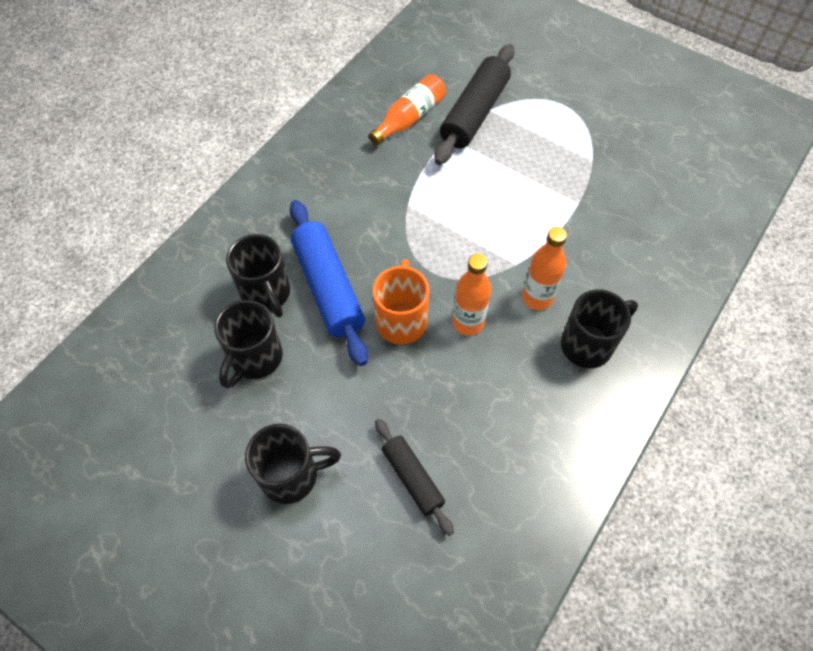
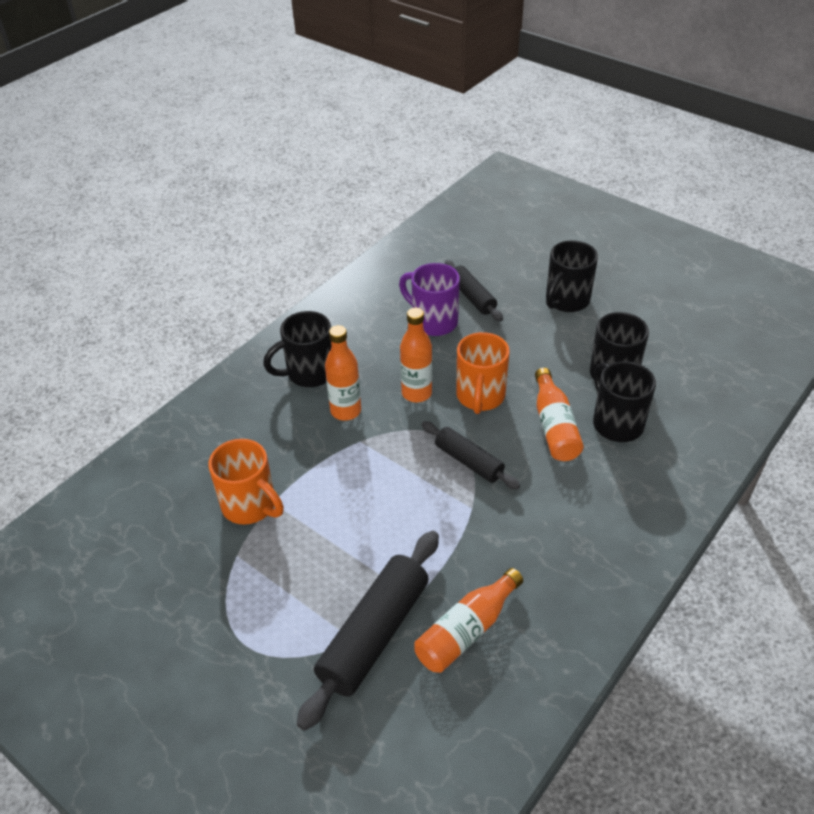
camera: 175 degrees left, 15 degrees down
(291, 475) = (566, 301): black mug -> black mug turned 45 degrees counterclockwise
(328, 288) = (554, 426): blue rolling pin -> orange bottle
(411, 247) = (469, 461): none -> black rolling pin
(459, 430) = (433, 321): none -> purple mug
(596, 199) = (250, 506): none -> orange mug

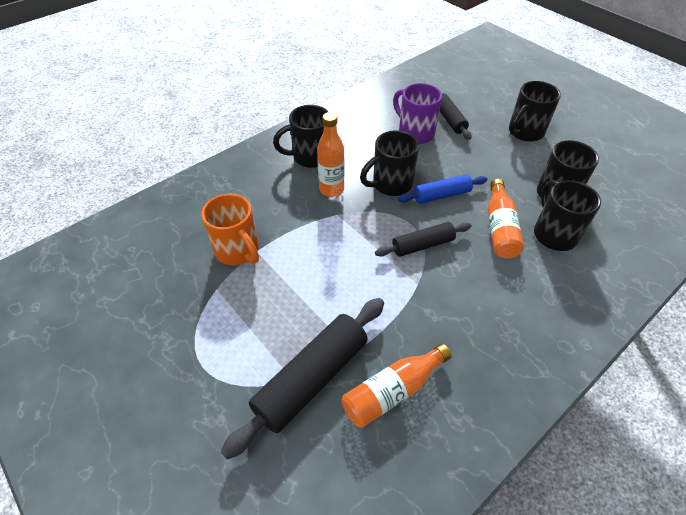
camera: 10 degrees right, 5 degrees up
(416, 393) = (390, 184): orange bottle -> black mug
(469, 461) = (422, 245): black rolling pin -> black rolling pin turned 75 degrees counterclockwise
(480, 397) = (441, 195): orange mug -> blue rolling pin

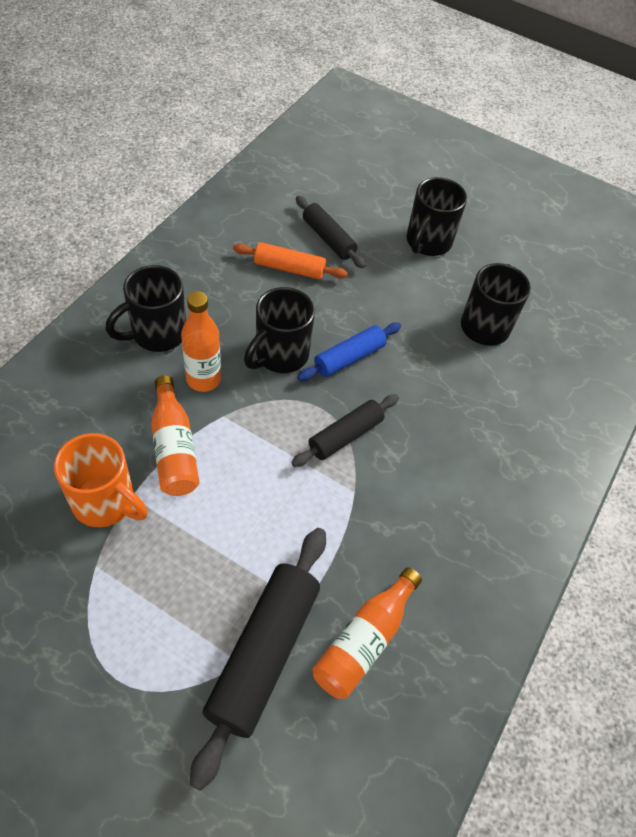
camera: 25 degrees left, 5 degrees up
(415, 133) = (289, 268): purple mug -> orange rolling pin
(500, 228) = (431, 390): orange bottle -> orange bottle (174, 448)
(554, 234) = (494, 384): black mug -> none

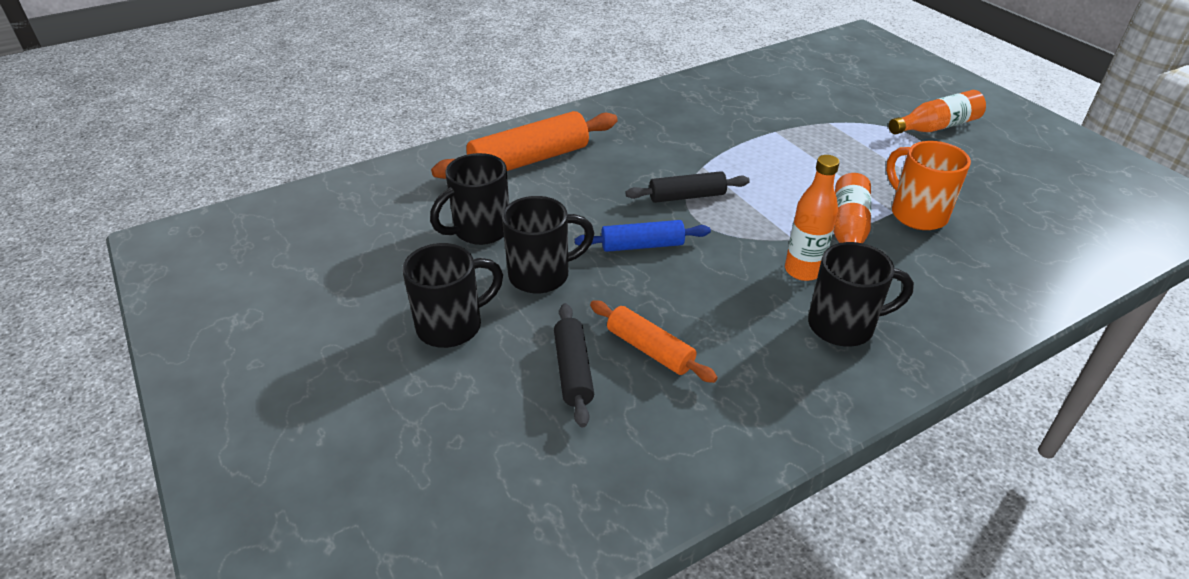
camera: 145 degrees left, 15 degrees down
(263, 653) = (812, 121): black rolling pin -> none
(280, 355) = (712, 267): black mug -> black mug (541, 275)
(364, 641) = (742, 110): orange bottle -> orange bottle (936, 127)
(524, 428) = (529, 160): none -> orange rolling pin

